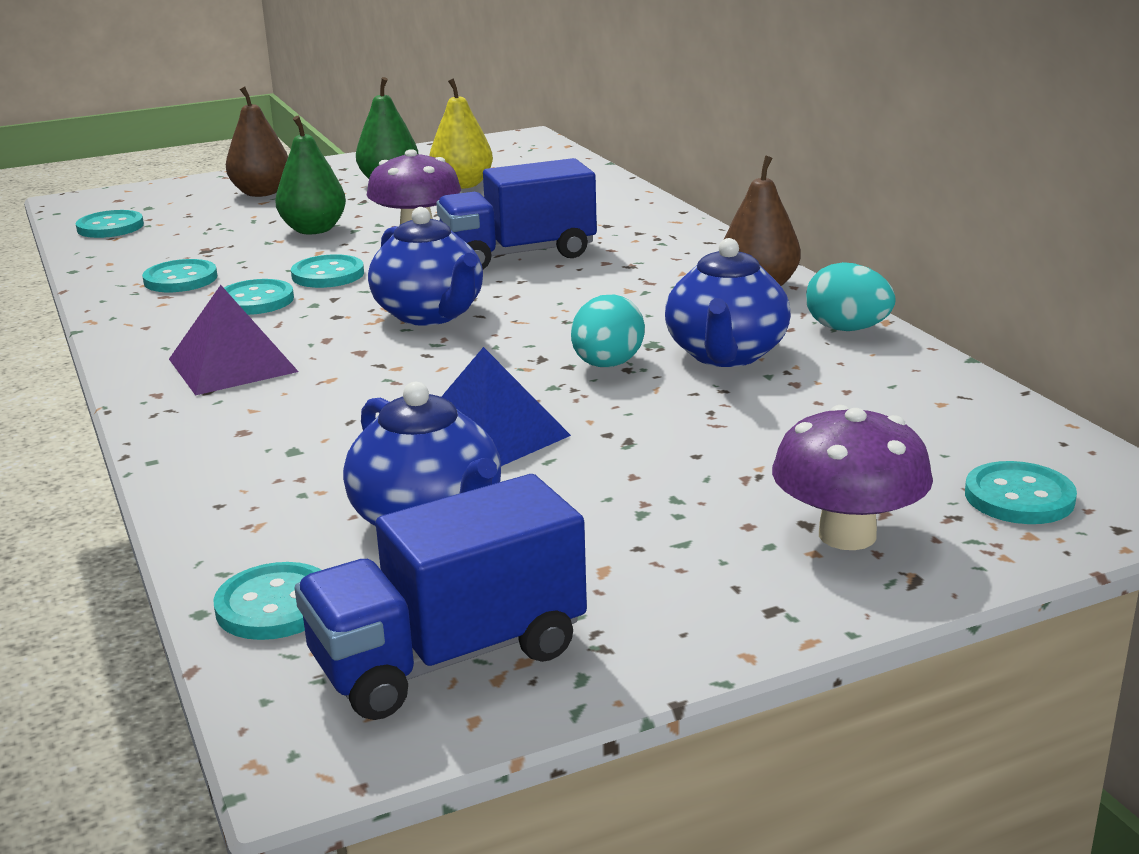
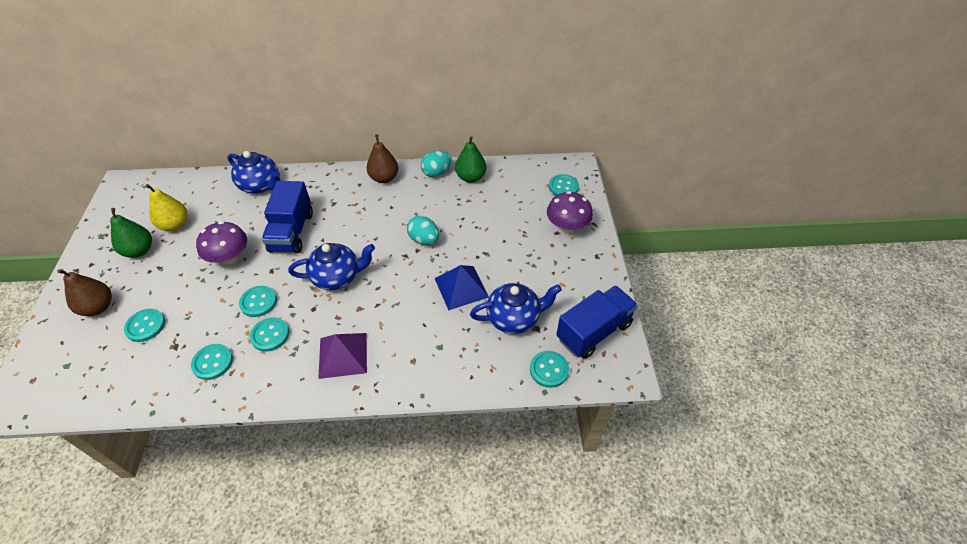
camera: 70 degrees left, 25 degrees up
(110, 227) = (88, 388): turquoise button -> turquoise button (145, 326)
(314, 230) = (187, 296): green pear -> green pear (470, 177)
(448, 657) = (593, 331): blue truck -> blue truck turned 120 degrees counterclockwise
(726, 355) = (436, 208): blue teapot -> blue teapot (260, 185)

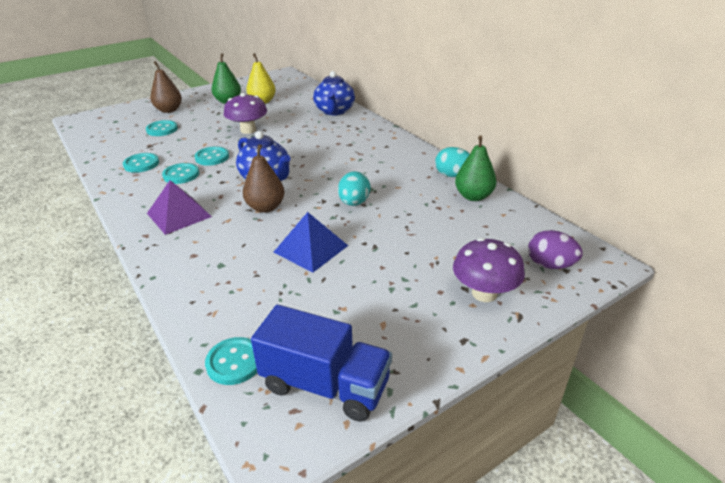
camera: 60 degrees right, 15 degrees down
(292, 232) = (298, 141): blue truck -> none
(384, 178) = (409, 153): brown pear -> brown pear (265, 207)
(514, 318) = (296, 303): blue teapot -> none
(563, 187) = (550, 265): turquoise button -> purple egg

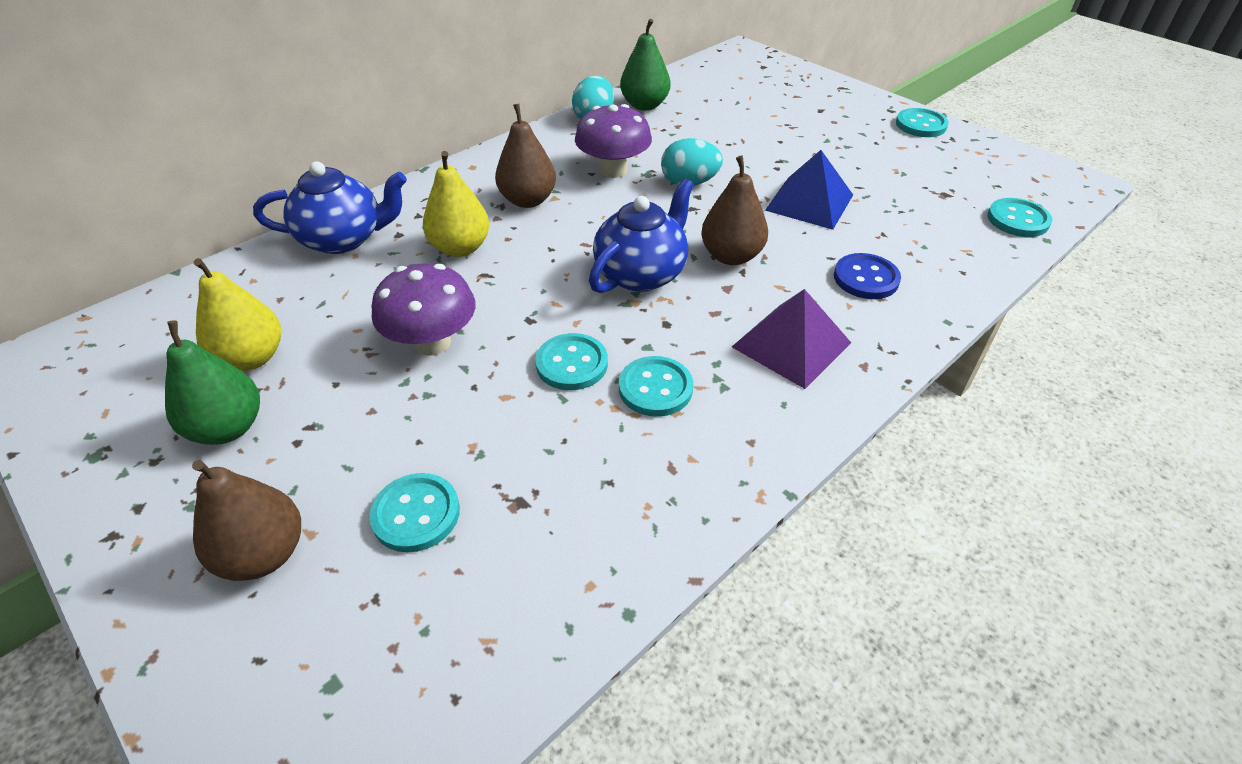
camera: 100 degrees left, 10 degrees up
(141, 164) = (622, 477): turquoise button -> turquoise button (921, 125)
(214, 253) = (866, 278): none -> blue button
(314, 135) = (460, 248): none -> yellow pear
(325, 385) = (997, 167): blue truck -> none
(352, 151) = (528, 200): none -> brown pear
(484, 293) = (822, 101): purple mushroom -> purple mushroom (613, 170)
(550, 265) = (760, 72): purple egg -> none

